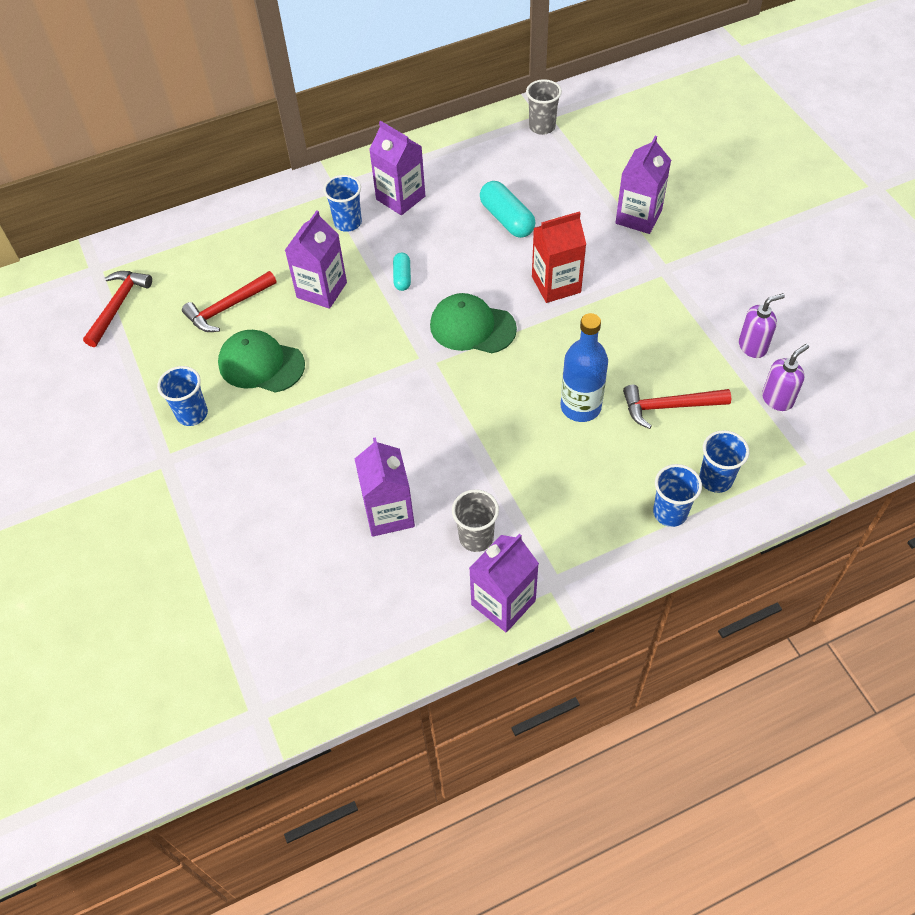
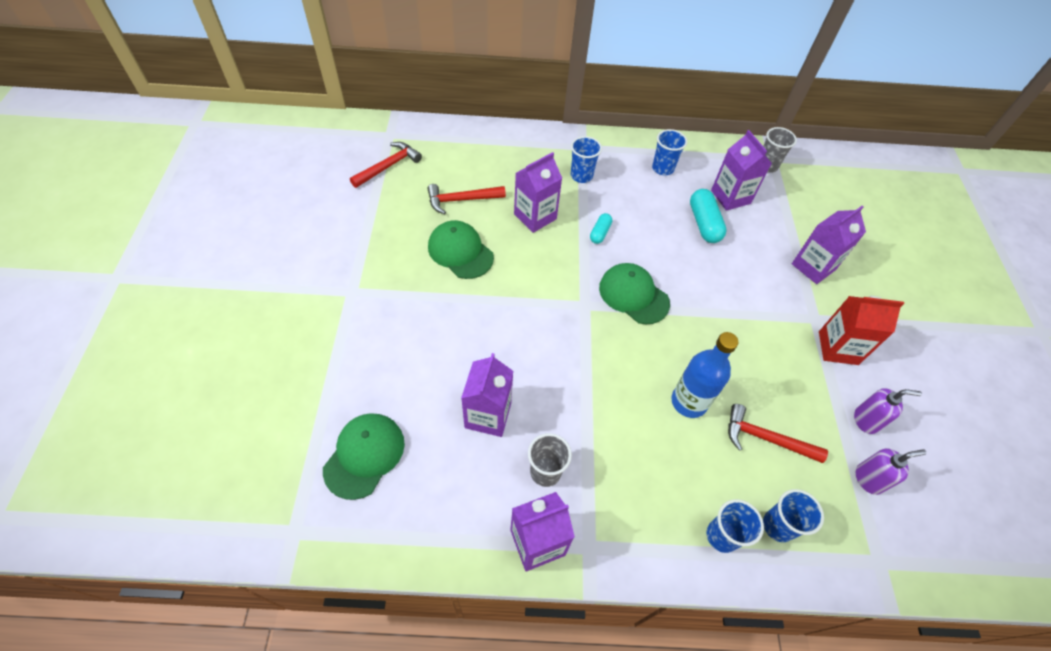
camera: 20 degrees right, 0 degrees up
(192, 414) = (391, 266): blue cup -> blue cup (663, 168)
(285, 611) = (364, 455): none -> green cap
(400, 198) = (630, 174): purple carton -> purple carton (730, 197)
(556, 284) = (718, 291): red carton -> red carton (838, 348)

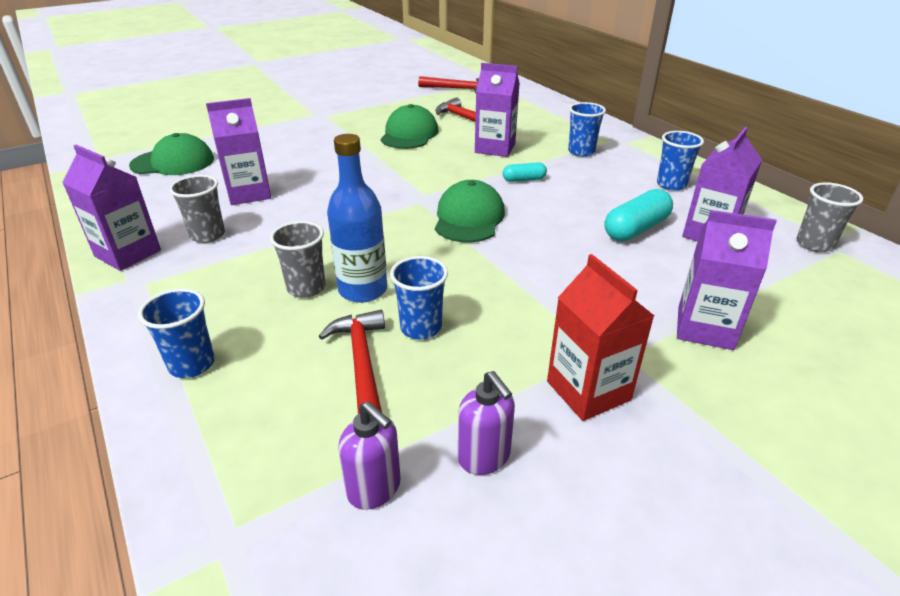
camera: 60 degrees right, 20 degrees down
(667, 434) = (306, 288): none -> grey cup
(778, 526) = (232, 409): blue cup -> blue cup (421, 328)

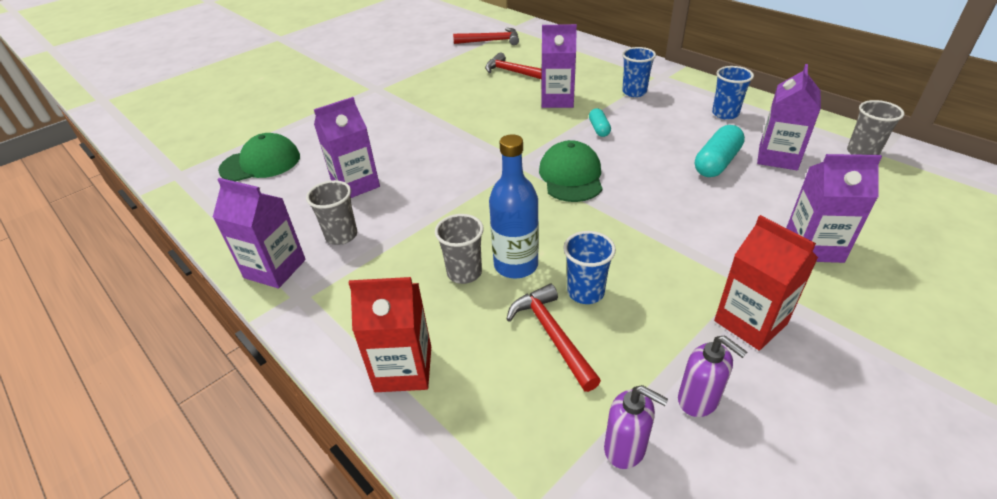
camera: 10 degrees left, 5 degrees up
(192, 364) = (403, 369): blue cup -> red carton
(409, 134) = (472, 97): green cap -> none
(524, 180) = (599, 129): turquoise capsule -> turquoise capsule turned 75 degrees counterclockwise

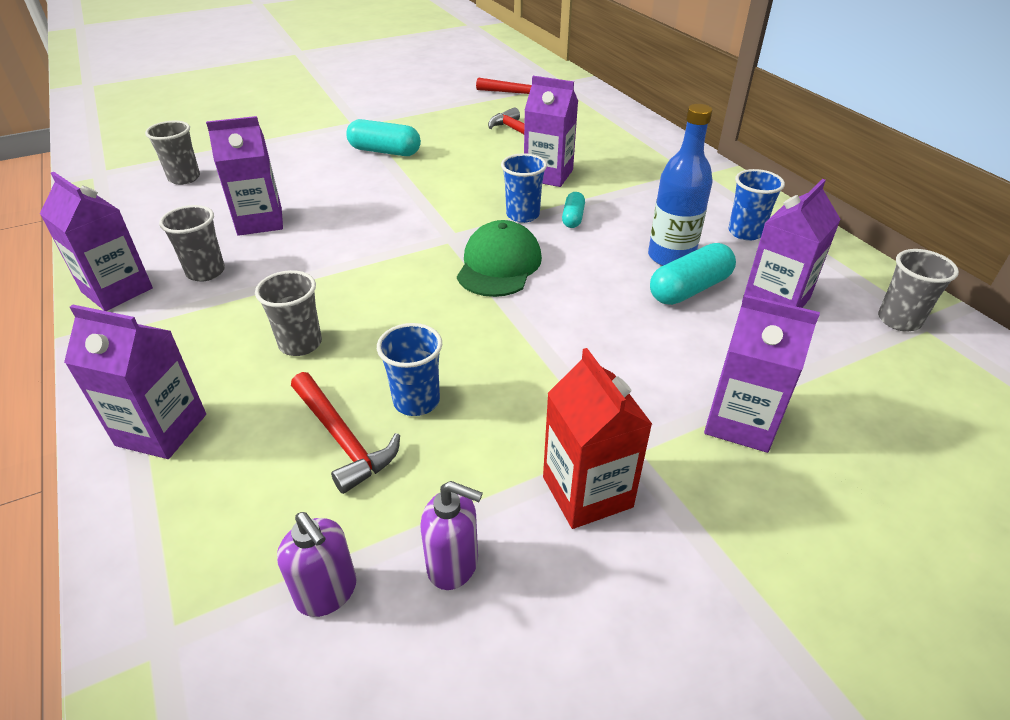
camera: 15 degrees right, 0 degrees up
(261, 163) = (184, 178): green cap -> grey cup
(403, 369) = (161, 430): red carton -> purple carton
(416, 107) = (385, 151): none -> turquoise capsule
(516, 265) = (362, 350): blue bottle -> blue bottle (671, 257)
(552, 335) = (343, 439): red hammer -> red hammer turned 150 degrees clockwise
(634, 92) = (648, 184): blue cup -> blue cup (522, 215)
(698, 400) = (453, 565): purple soap dispenser -> purple soap dispenser turned 45 degrees counterclockwise

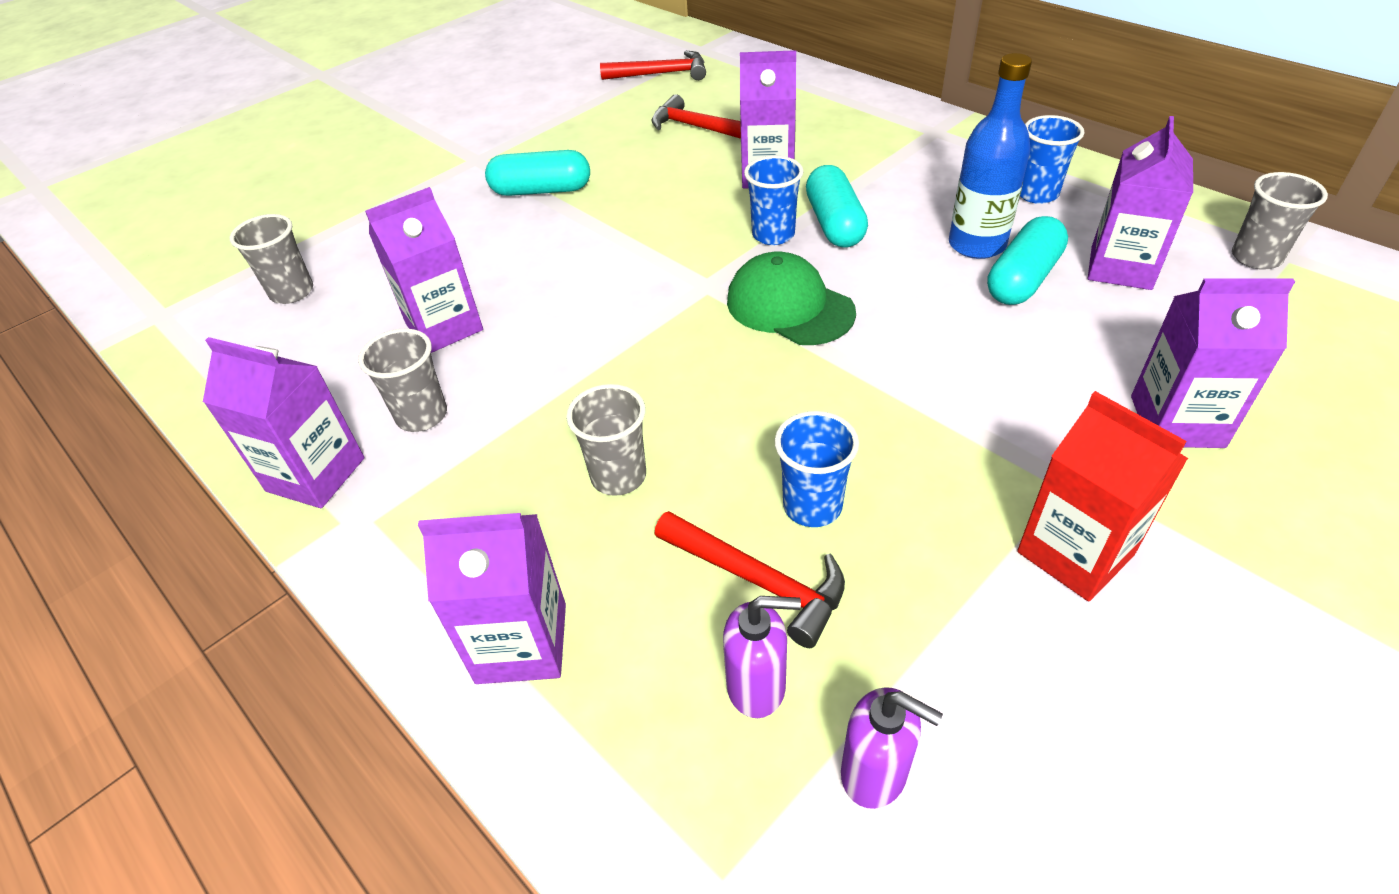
camera: 15 degrees left, 5 degrees up
(453, 565) = (991, 688): purple soap dispenser -> purple soap dispenser (757, 686)
(499, 265) = (789, 306): green cap -> green cap turned 45 degrees counterclockwise
(573, 218) = (834, 224): turquoise capsule -> turquoise capsule, size x1.73

